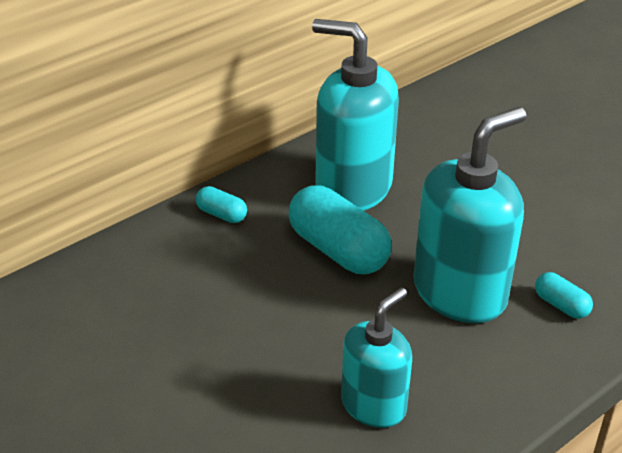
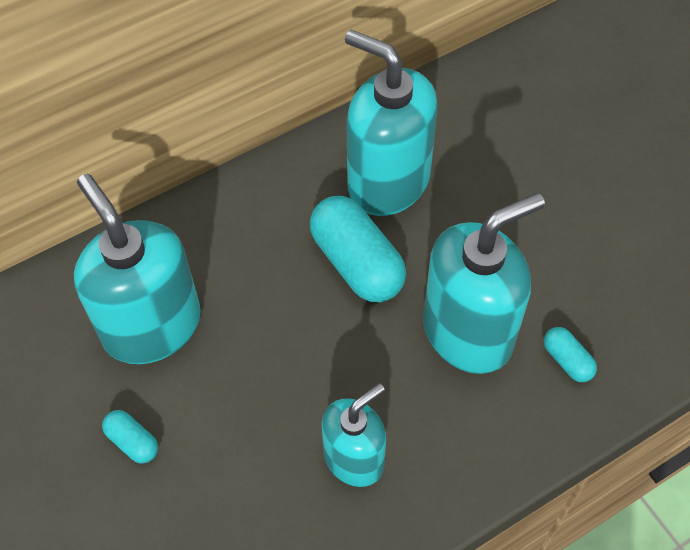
camera: 10 degrees right, 20 degrees up
(142, 318) = (152, 326): none -> turquoise soap dispenser
(221, 214) = (248, 203): turquoise capsule -> turquoise capsule (132, 442)

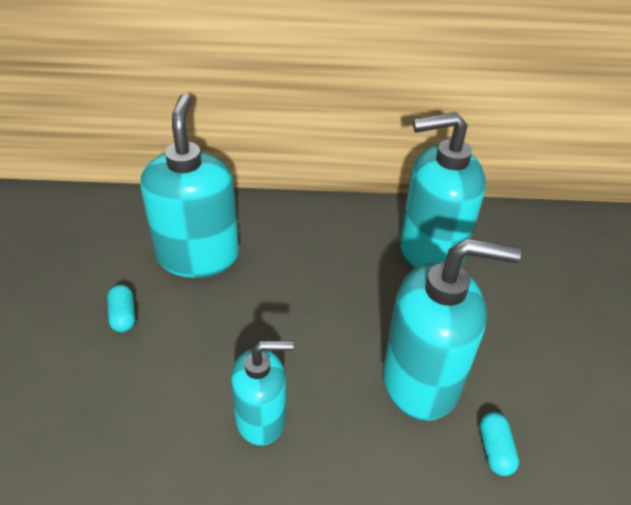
camera: 30 degrees right, 15 degrees down
(357, 263) = (368, 289): turquoise capsule -> none
(388, 181) = (430, 251): turquoise soap dispenser -> turquoise soap dispenser turned 75 degrees counterclockwise

